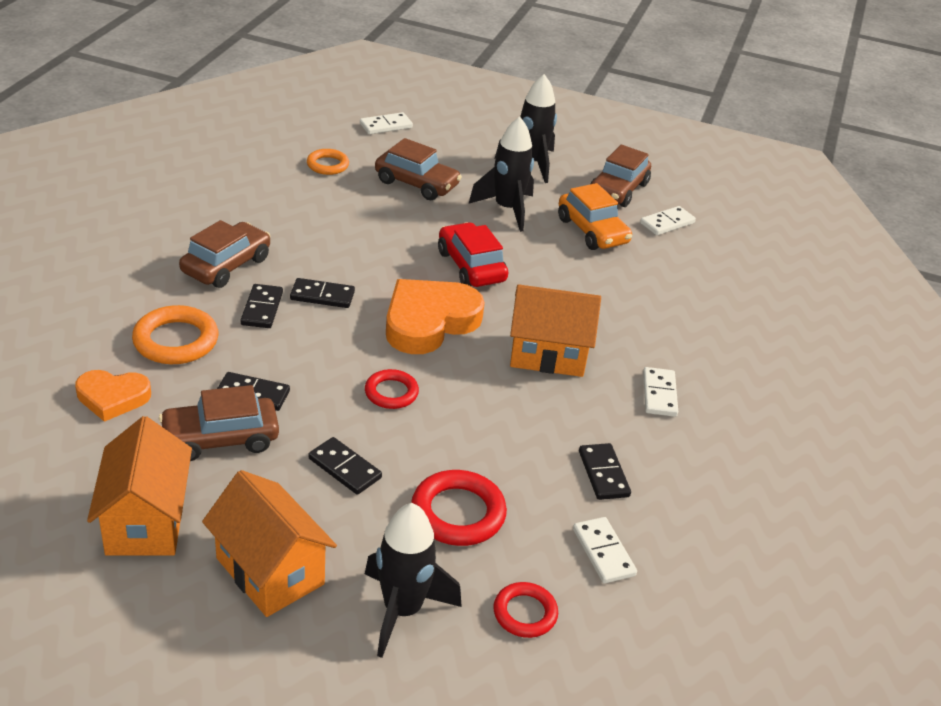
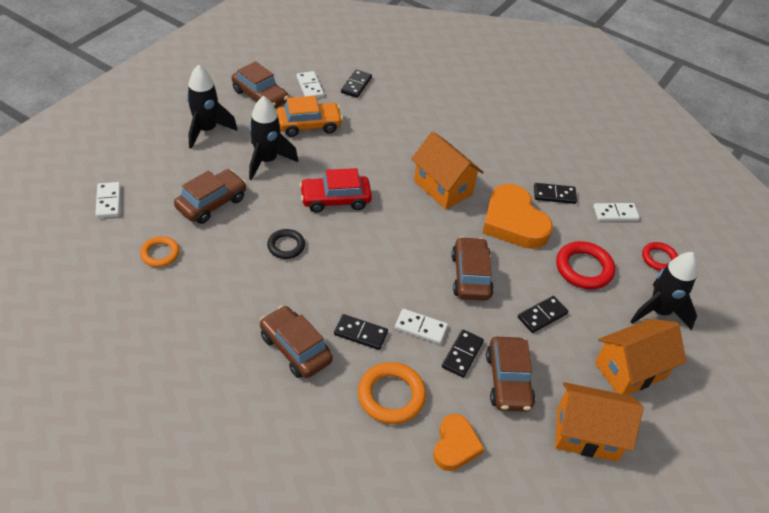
camera: 75 degrees left, 10 degrees up
(322, 296) = (352, 293): black domino -> black domino (356, 85)
(375, 240) = (286, 246): none -> black ring
(391, 393) = (470, 276): red ring -> brown car
(429, 322) = (396, 238): orange heart -> orange heart (513, 222)
(547, 355) = (443, 187): orange house -> orange house turned 60 degrees counterclockwise
(659, 394) = (488, 149): white domino -> white domino (421, 328)

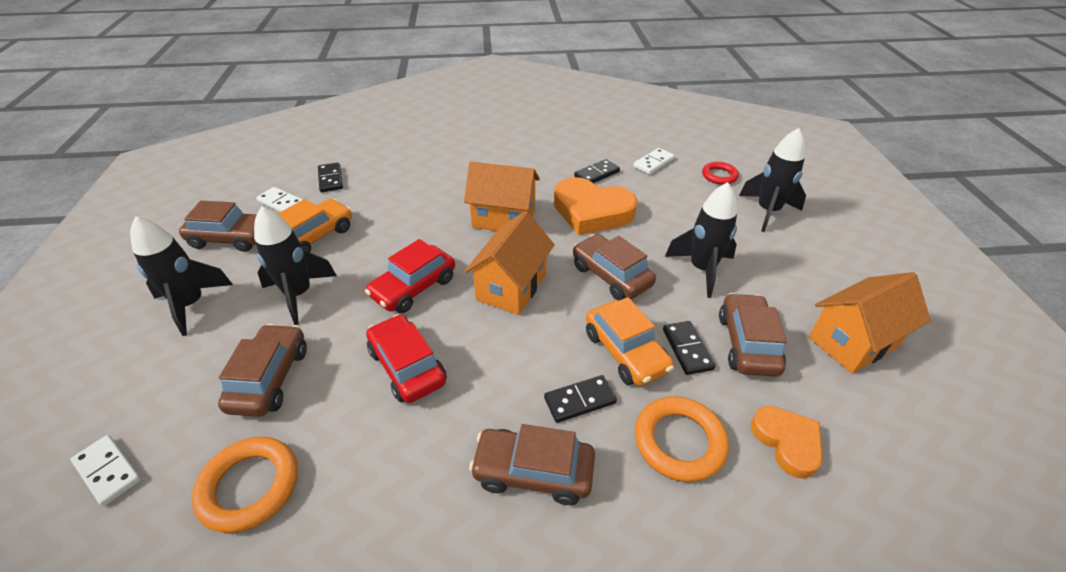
camera: 35 degrees left, 5 degrees down
(160, 254) = (249, 486): orange ring -> orange ring, size x1.59
(286, 246) = (407, 366): black ring -> red car
(421, 328) = (625, 352): white domino -> orange car
(508, 381) = (747, 343): brown car -> brown car turned 135 degrees counterclockwise
(542, 315) = (702, 269): black domino -> black rocket
(584, 268) = (683, 214): red ring -> none
(630, 370) = (809, 267): orange house -> orange house (511, 287)

